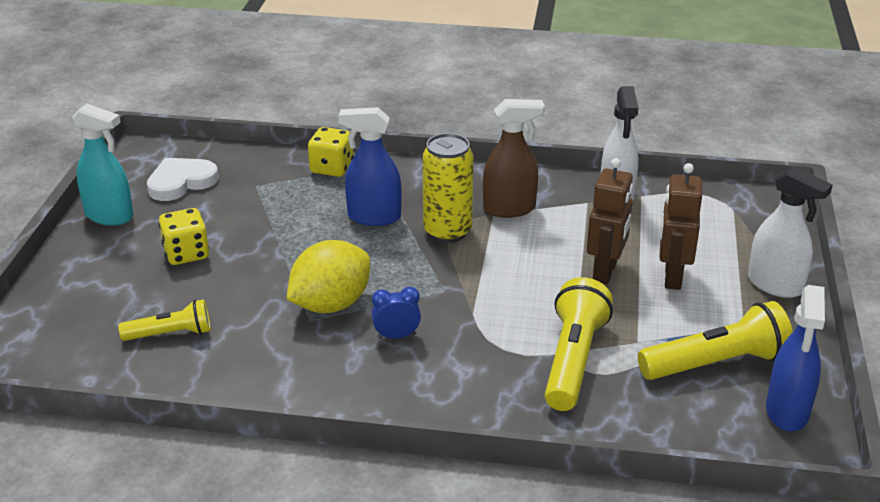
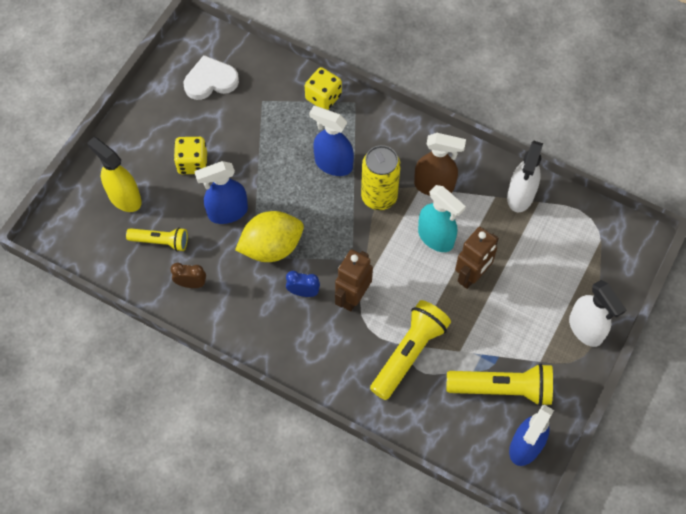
camera: 20 degrees right, 30 degrees up
(101, 304) = (124, 198): none -> yellow spray bottle
(109, 216) = (152, 104): turquoise spray bottle -> turquoise spray bottle (436, 237)
(233, 364) = (191, 283): none -> brown clock
(254, 286) = (227, 212): none -> blue spray bottle
(672, 277) = (516, 297): brown robot -> brown robot (353, 297)

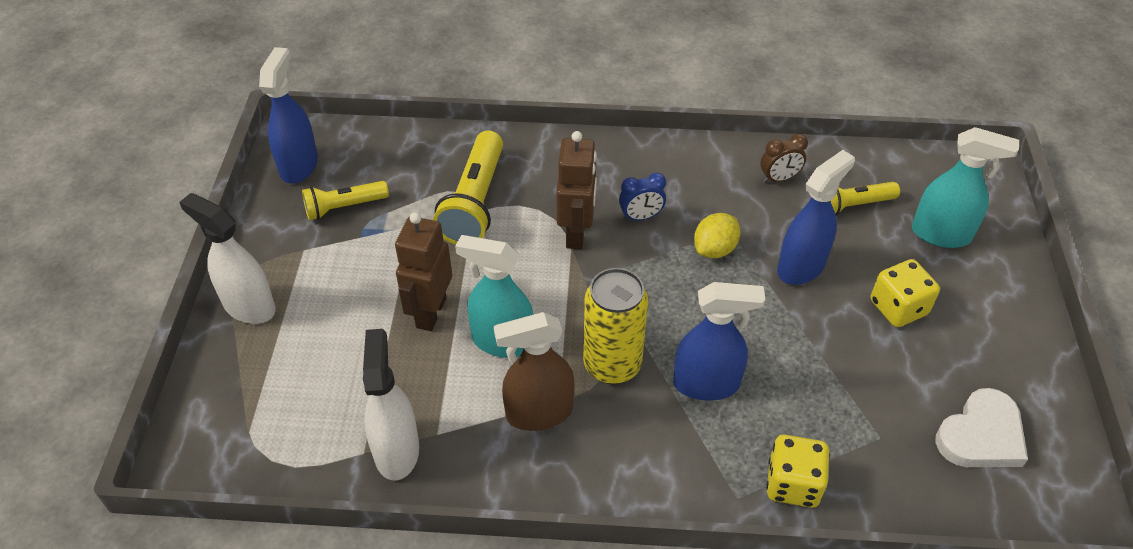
camera: 155 degrees right, 15 degrees down
(124, 198) = (941, 234): yellow spray bottle -> turquoise spray bottle
(271, 247) = (714, 249): yellow lemon -> yellow lemon, size x0.60
(502, 389) = (344, 207): yellow flashlight -> yellow flashlight, size x0.60

